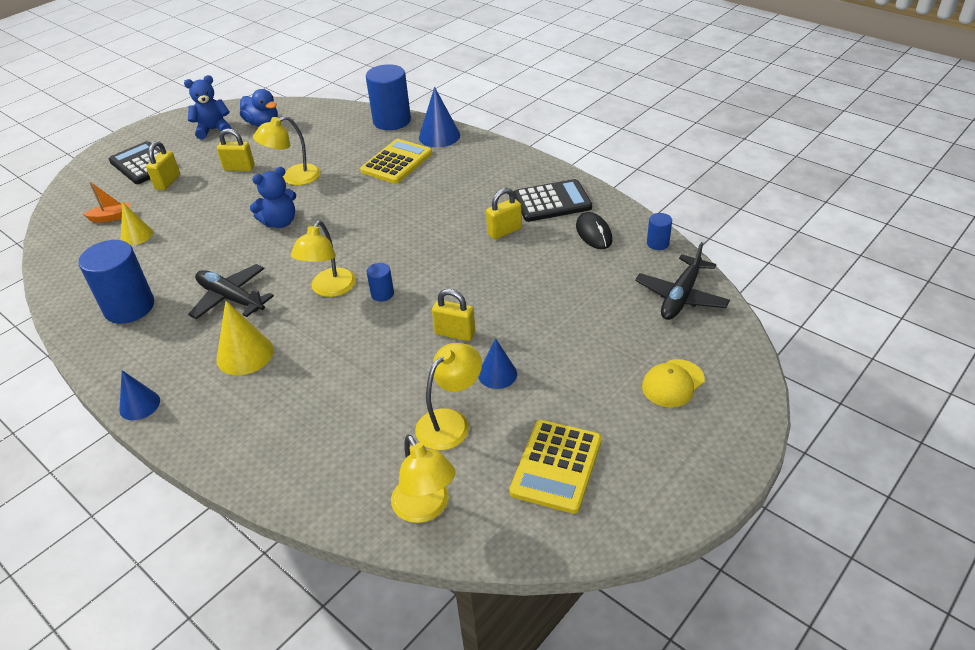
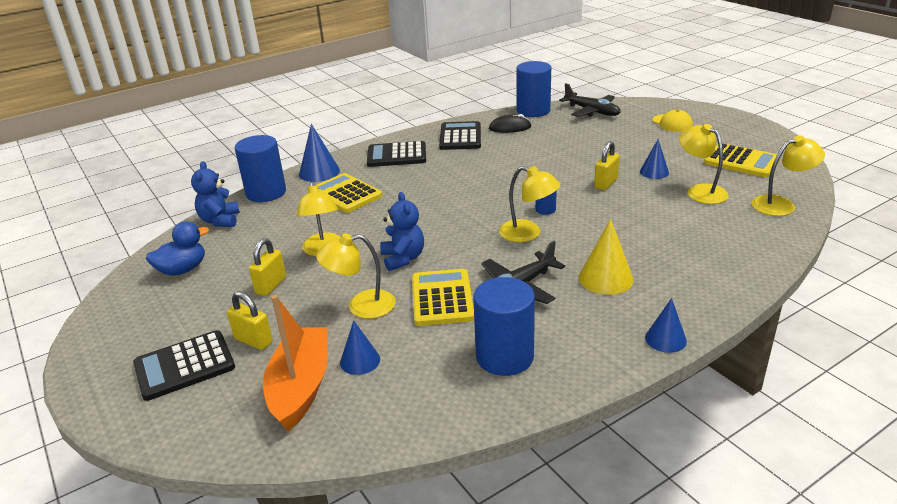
camera: 75 degrees left, 10 degrees down
(111, 217) = (301, 386): orange boat -> orange boat, size x2.11
(136, 235) = (360, 360): yellow cone -> blue cone
(207, 218) = (361, 306): none -> yellow lamp
(213, 130) = (156, 307): blue teddy bear -> blue teddy bear (220, 221)
(216, 257) = (442, 298): none -> yellow calculator
(489, 170) = (397, 155): none -> black calculator
(504, 231) = (488, 156): yellow padlock -> none
(657, 243) = (533, 111): blue cylinder -> blue cylinder, size x2.14

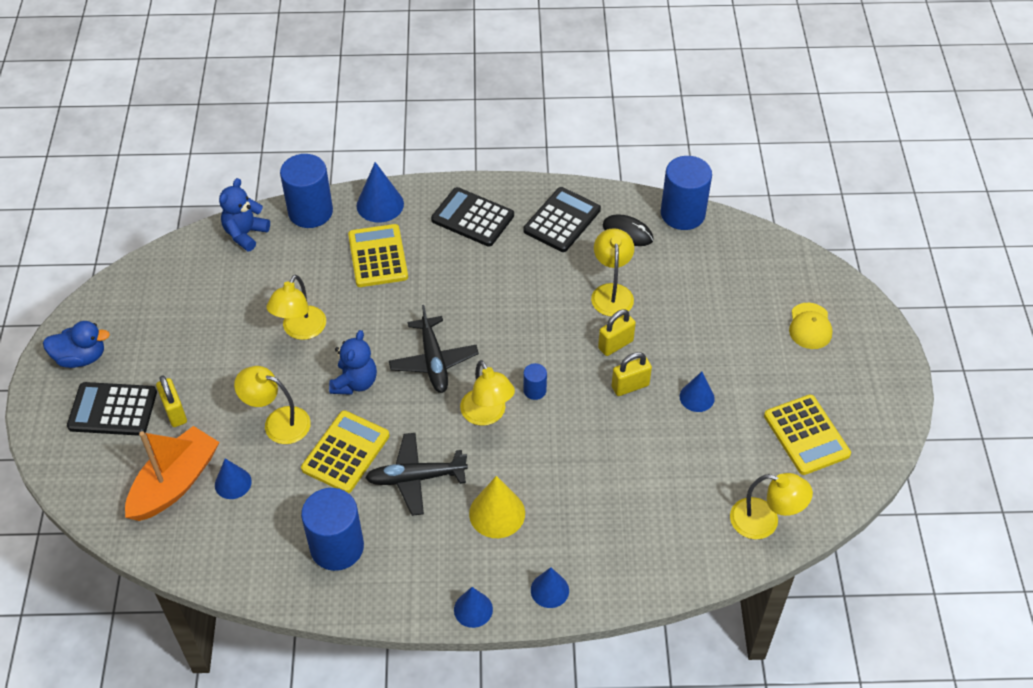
camera: 30 degrees right, 20 degrees up
(182, 270) = (176, 289): blue duck -> blue duck (81, 357)
(271, 286) = (228, 353): yellow padlock -> yellow padlock (615, 344)
(592, 111) = (745, 252): black plane -> black plane (433, 361)
(700, 191) = (709, 454): yellow lamp -> yellow lamp (611, 292)
(704, 300) = (549, 590): none -> blue cone

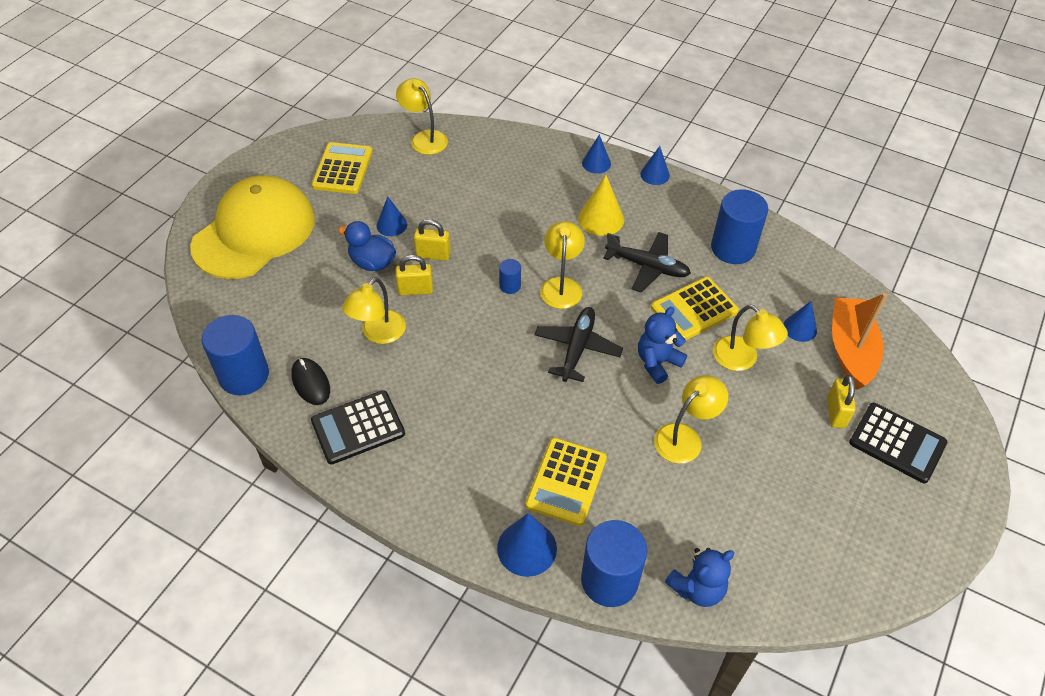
camera: 150 degrees left, 0 degrees up
(81, 357) = (923, 517): blue duck -> blue duck (372, 262)
(175, 483) = (850, 350): orange boat -> orange boat turned 120 degrees clockwise
(472, 218) = (441, 477): black calculator -> none
(810, 326) = (254, 232): yellow cap -> yellow cap, size x2.48

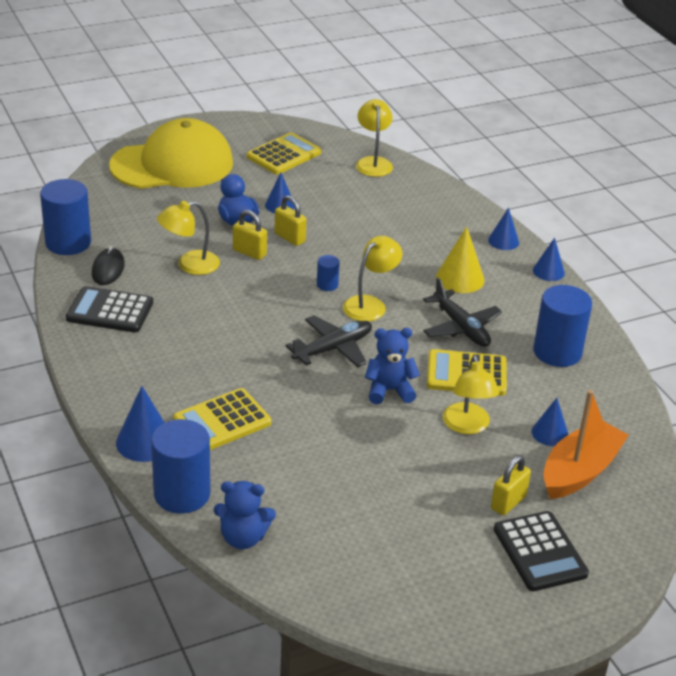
camera: 35 degrees right, 15 degrees down
(685, 437) = (352, 447): yellow lamp -> none

